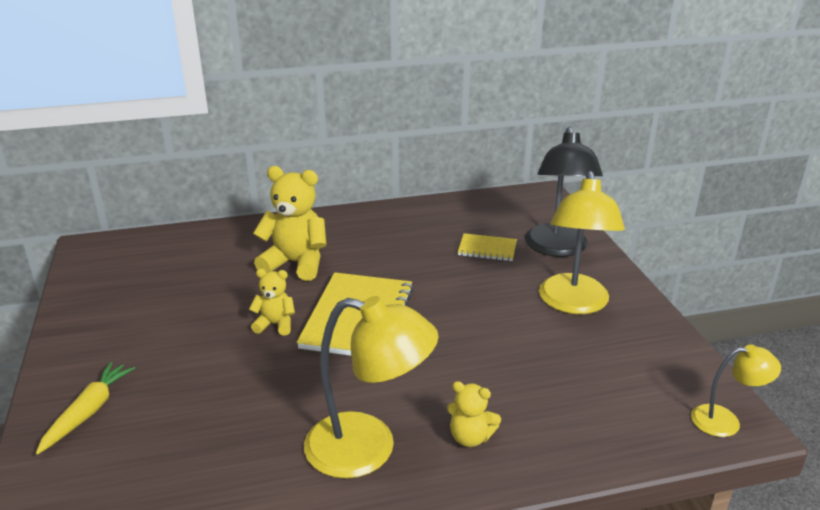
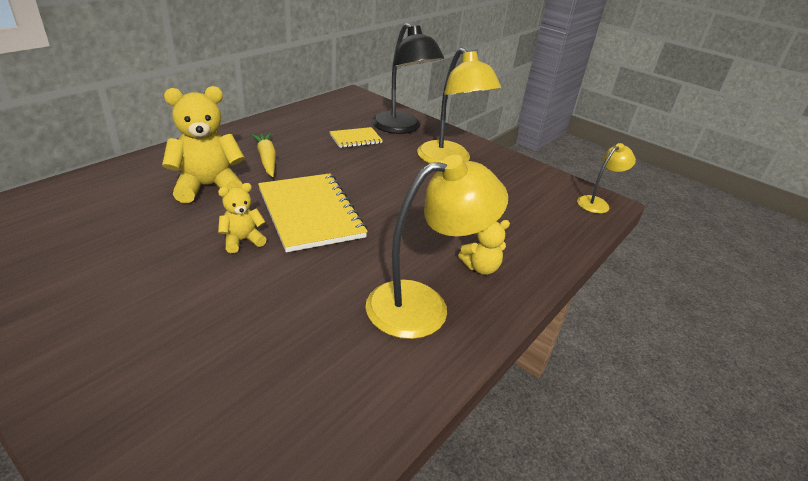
camera: 40 degrees left, 5 degrees up
(88, 412) = (120, 391): yellow carrot -> yellow carrot (267, 159)

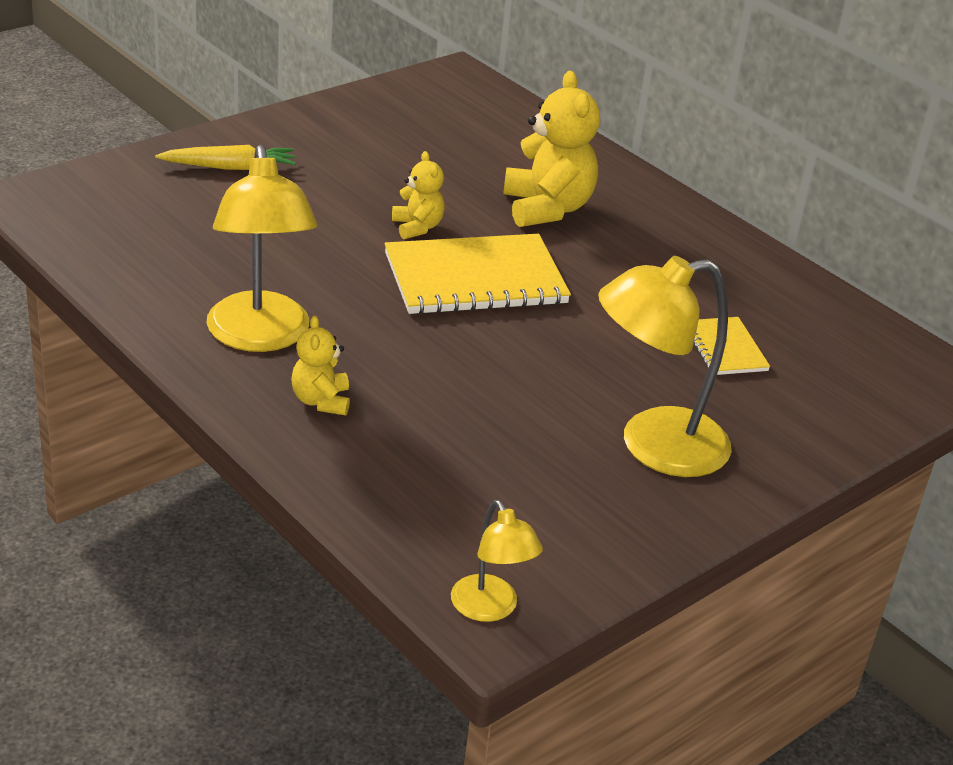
camera: 100 degrees right, 0 degrees up
(267, 159) = (632, 256): yellow carrot -> yellow carrot (230, 167)
(402, 128) = (790, 412): black lamp -> none

